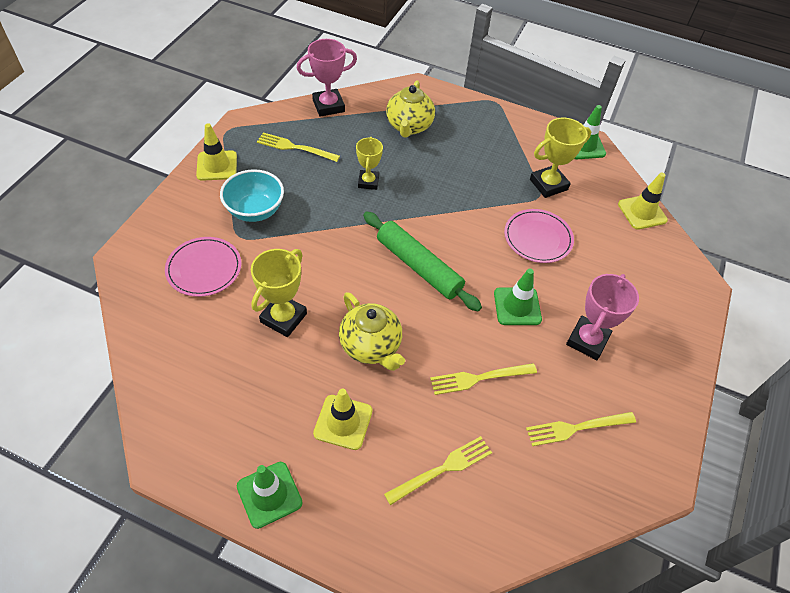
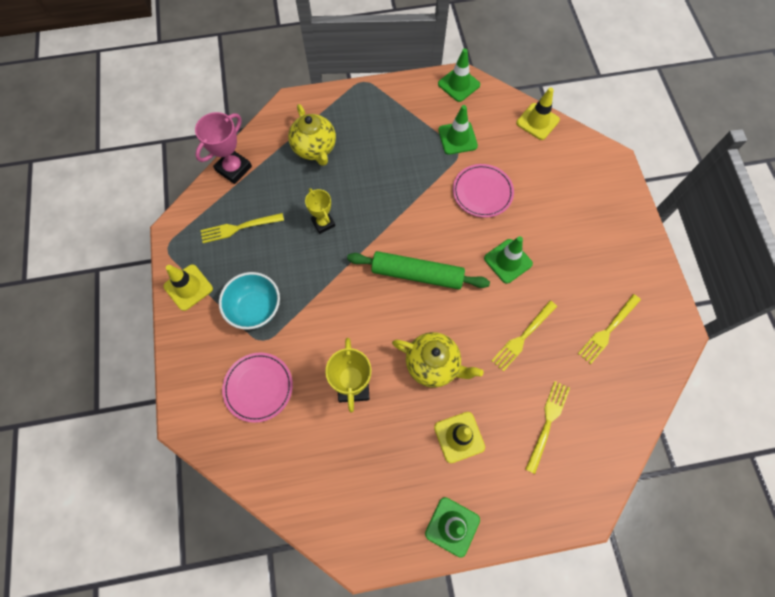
camera: 30 degrees left, 15 degrees up
(548, 184) = (457, 138): yellow trophy -> green traffic cone
(587, 340) = (571, 257): pink trophy -> none

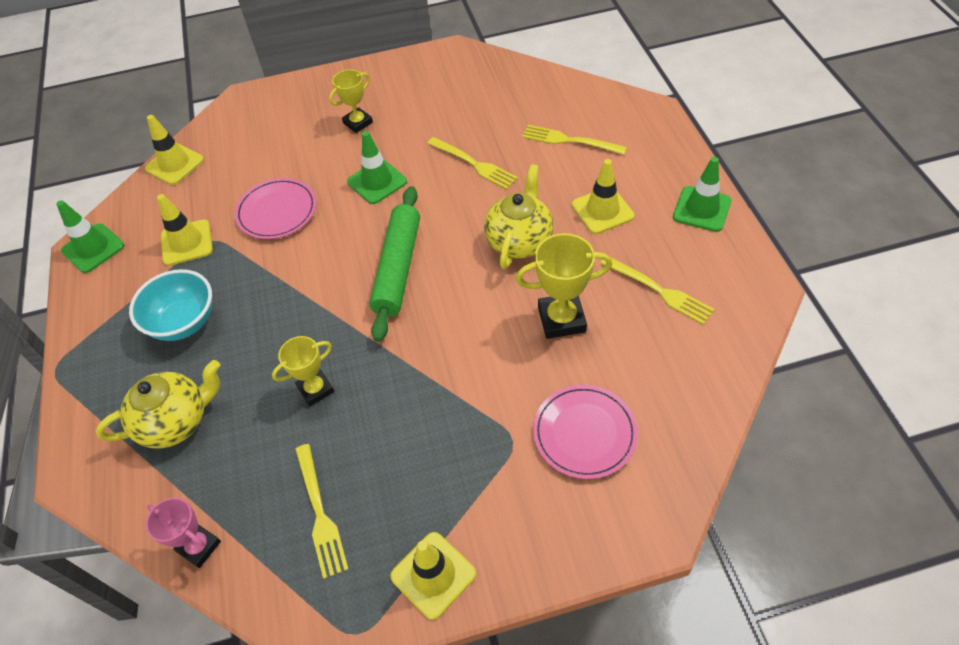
camera: 90 degrees left, 15 degrees down
(233, 168) = (199, 547): pink trophy -> pink trophy, size x0.67
(255, 308) = (463, 460): turquoise bowl -> turquoise bowl (184, 322)
(457, 138) = (187, 243): green traffic cone -> yellow traffic cone
(579, 247) = (358, 123): none -> yellow trophy
(608, 330) = (459, 99): yellow fork -> yellow fork (659, 291)

